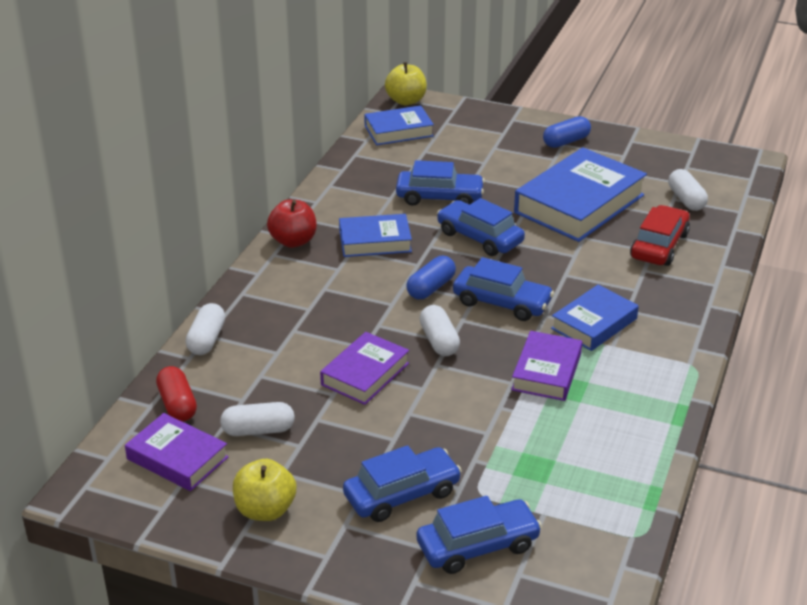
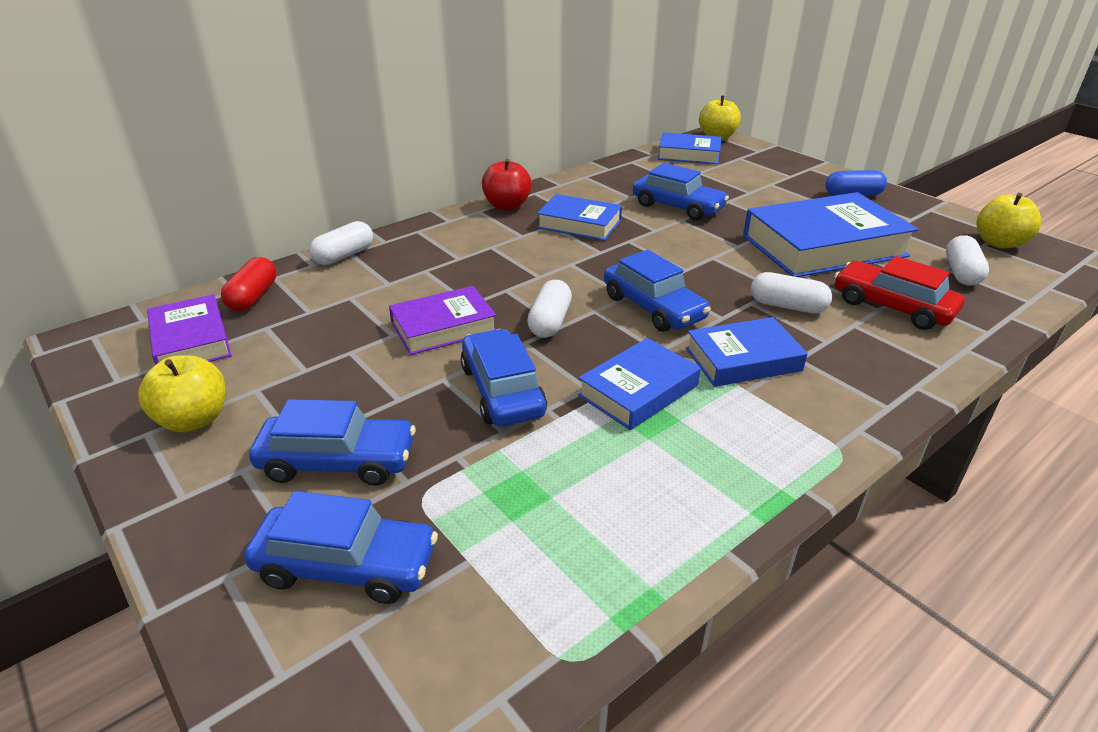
camera: 30 degrees right, 0 degrees up
(258, 430) = (287, 342): white capsule -> white capsule (787, 306)
(431, 288) = (592, 274): blue capsule -> none
(479, 237) = (686, 247): blue car -> blue car (502, 390)
(546, 372) = (638, 390): purple book -> blue book
(659, 246) = (892, 307): red car -> red car turned 105 degrees counterclockwise
(695, 162) = (999, 243): none -> yellow apple

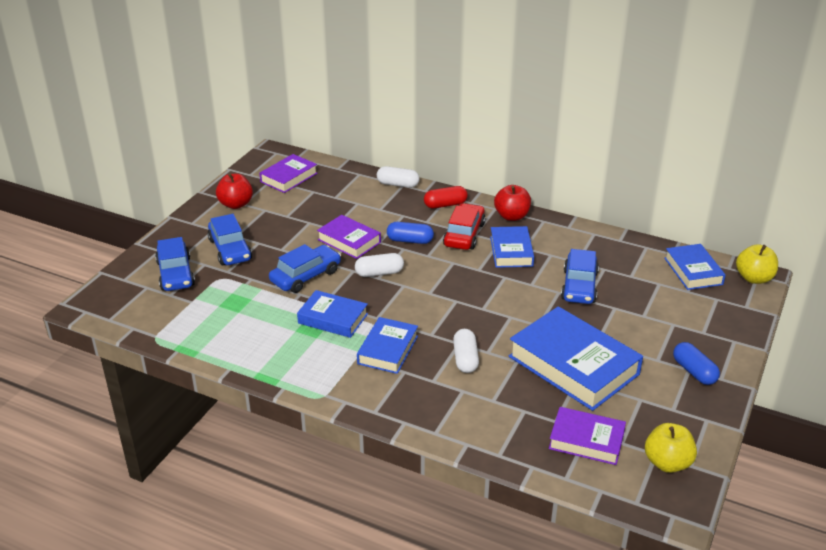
camera: 65 degrees right, 0 degrees up
(194, 419) = (236, 204): yellow apple -> red apple
(253, 297) = (336, 176): red capsule -> red capsule (445, 205)
(492, 280) = (410, 240): none -> blue capsule
(653, 307) = (422, 305): blue car -> none
(743, 359) = (388, 350): blue book -> blue book turned 60 degrees clockwise
(892, 307) = (501, 406): red car -> red car (464, 234)
(961, 273) = (586, 440): white capsule -> purple book

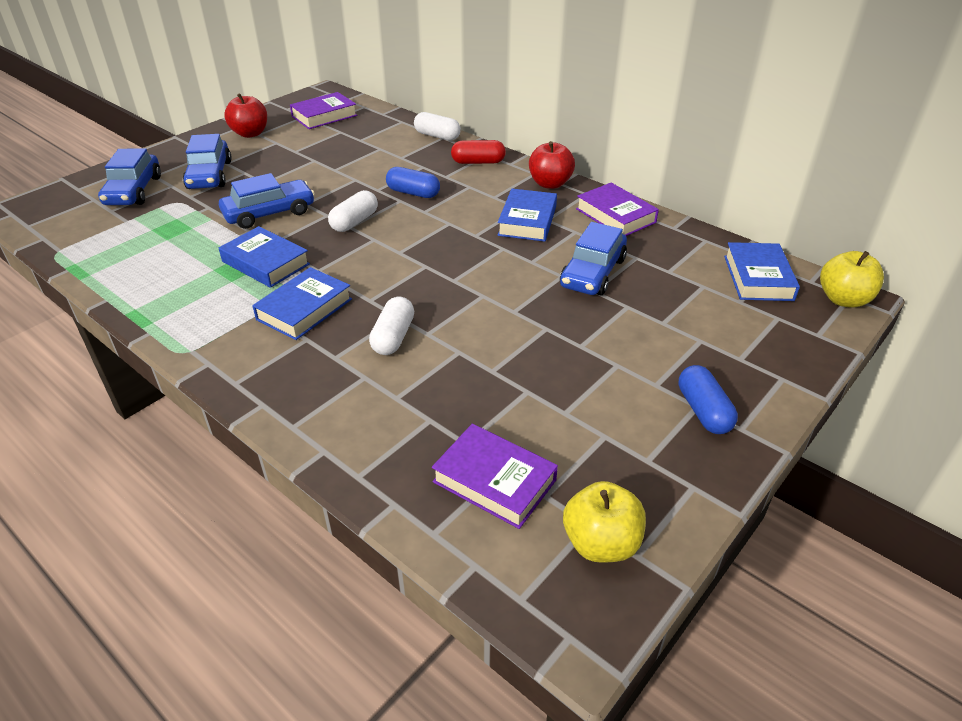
camera: 15 degrees right, 5 degrees up
(349, 241) = (344, 184): purple book -> purple book (615, 216)
(379, 273) = (354, 222): white capsule -> white capsule turned 60 degrees counterclockwise
(464, 234) = (481, 195): red car -> none
(573, 365) = (532, 371): blue book -> none

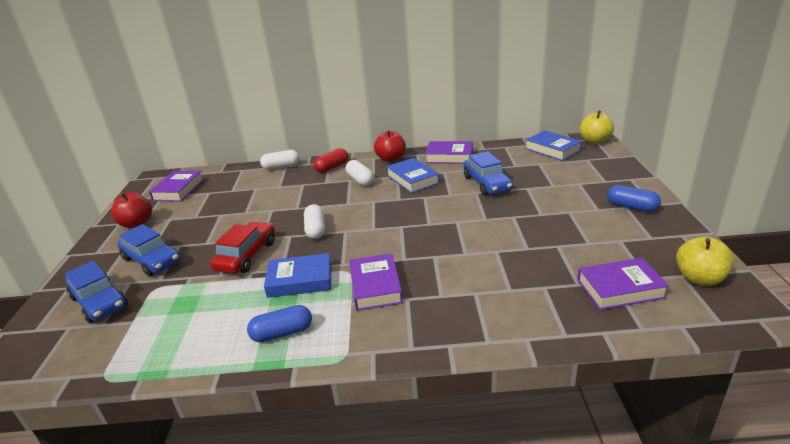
camera: 40 degrees left, 10 degrees down
(269, 213) = (246, 255): blue car -> red car
(304, 309) = (375, 286): blue book -> purple book
(393, 337) = (452, 266): white capsule -> white capsule (360, 180)
(413, 193) = (323, 198): blue capsule -> blue capsule (282, 333)

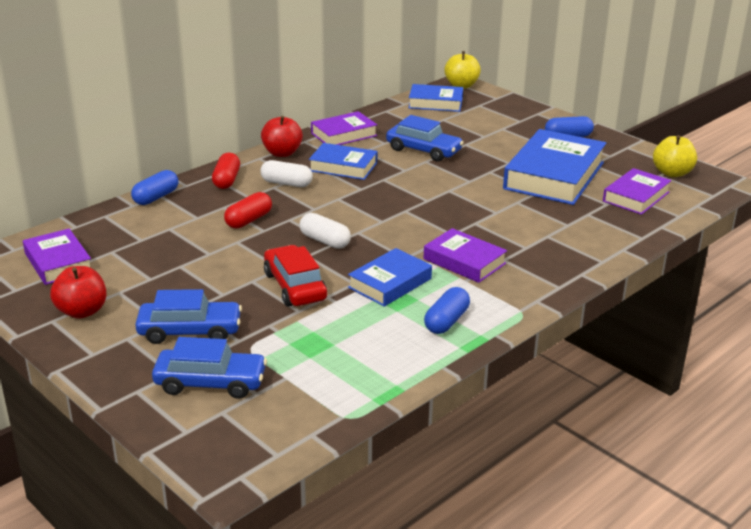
camera: 45 degrees left, 0 degrees up
(281, 167) = (156, 197): white capsule -> blue capsule
(300, 198) = (249, 220): none -> red capsule
(564, 239) = (554, 176): none -> blue book

